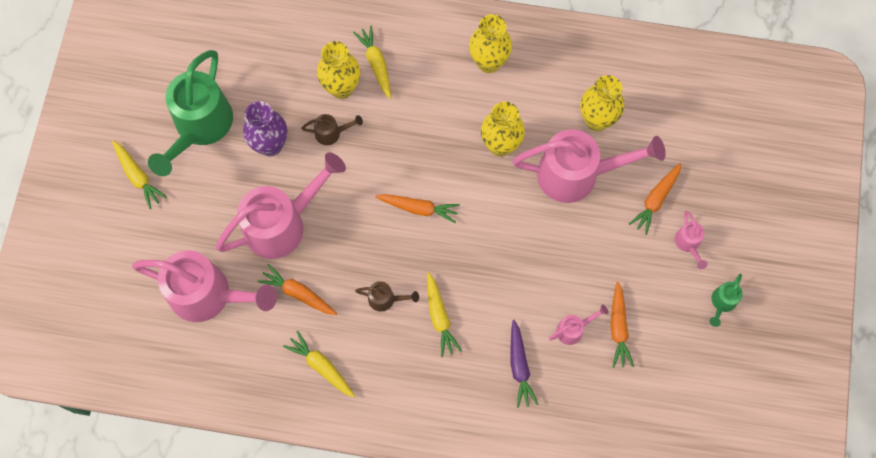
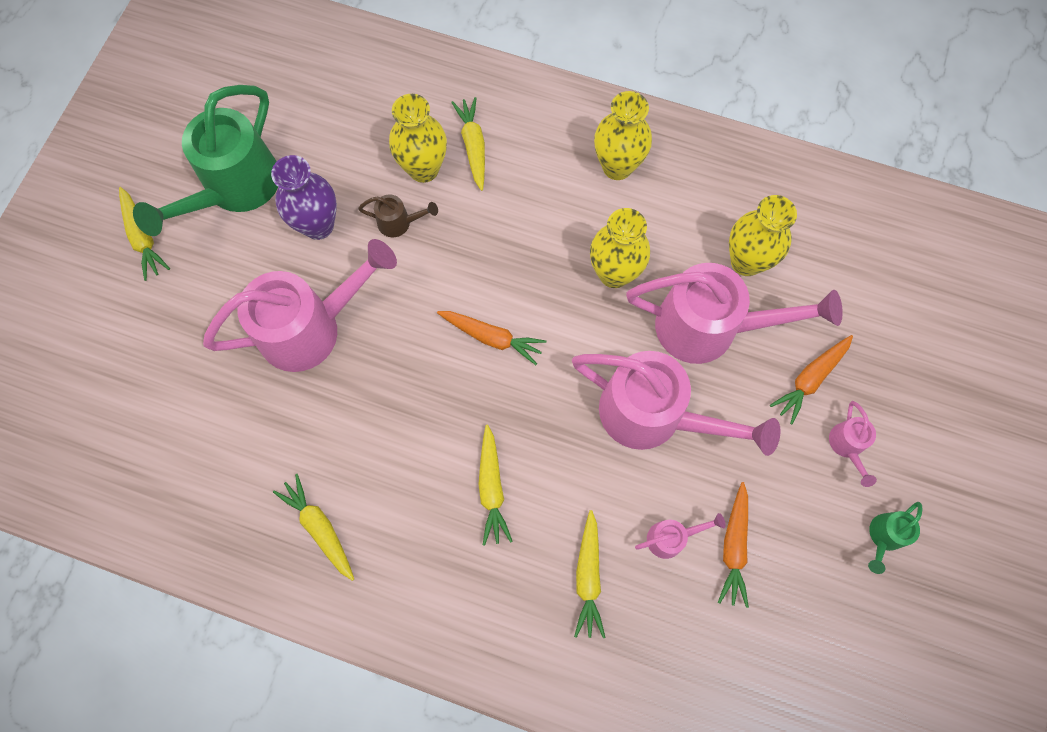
camera: 10 degrees right, 0 degrees up
(208, 295) = (194, 405): pink watering can -> pink watering can (653, 415)
(298, 293) = (311, 423): orange carrot -> none
(385, 299) = (424, 451): brown watering can -> none
(519, 366) = (588, 577): purple carrot -> yellow carrot

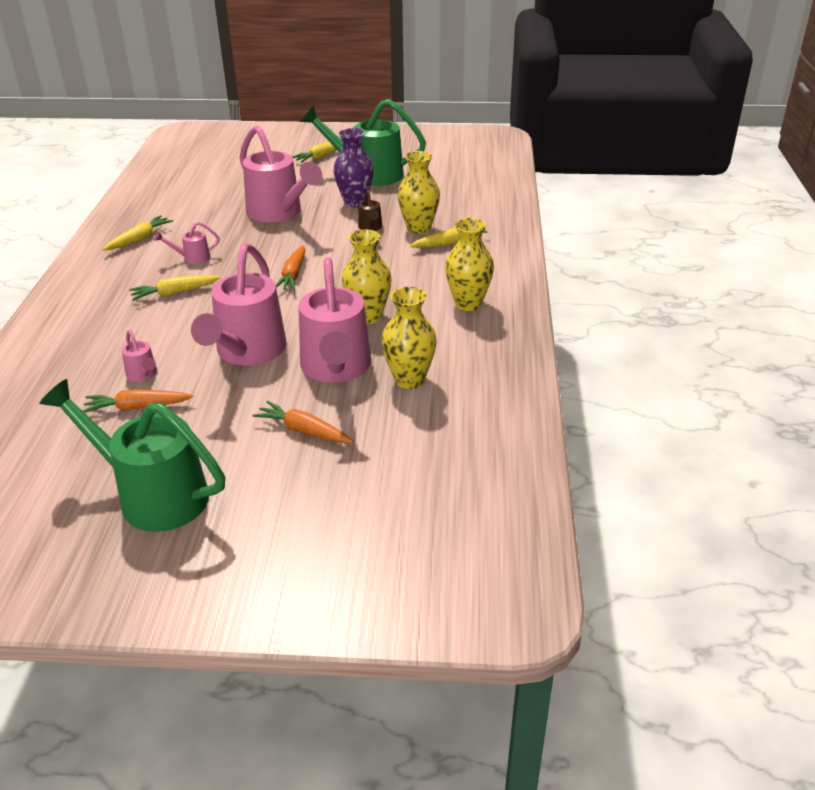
camera: 75 degrees right, 35 degrees down
(588, 577) = (109, 342): yellow carrot -> none
(847, 446) = (241, 461): pink watering can -> pink watering can (193, 258)
(884, 536) = (153, 495): green watering can -> green watering can, size x2.34

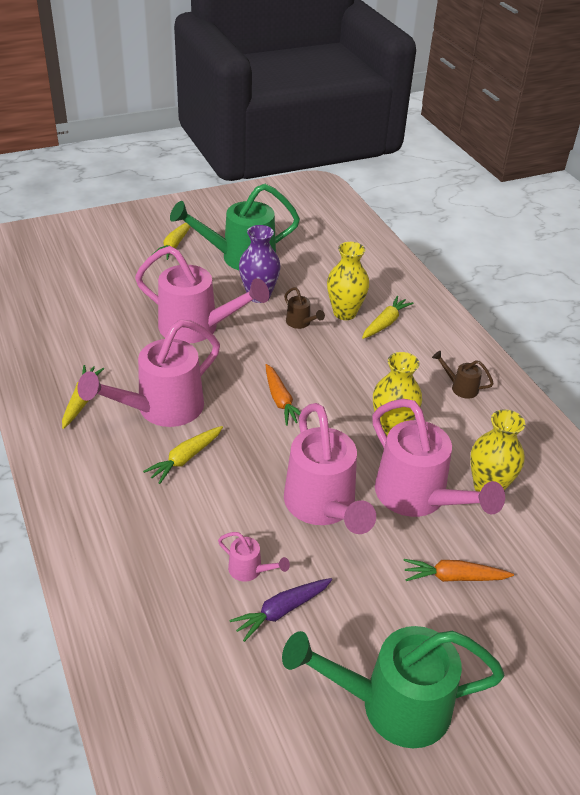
camera: 30 degrees left, 5 degrees up
(137, 407) = (281, 611): orange carrot -> purple carrot
(193, 258) = (162, 409): pink watering can -> pink watering can, size x2.34
(468, 304) = (460, 387): yellow vase -> brown watering can

